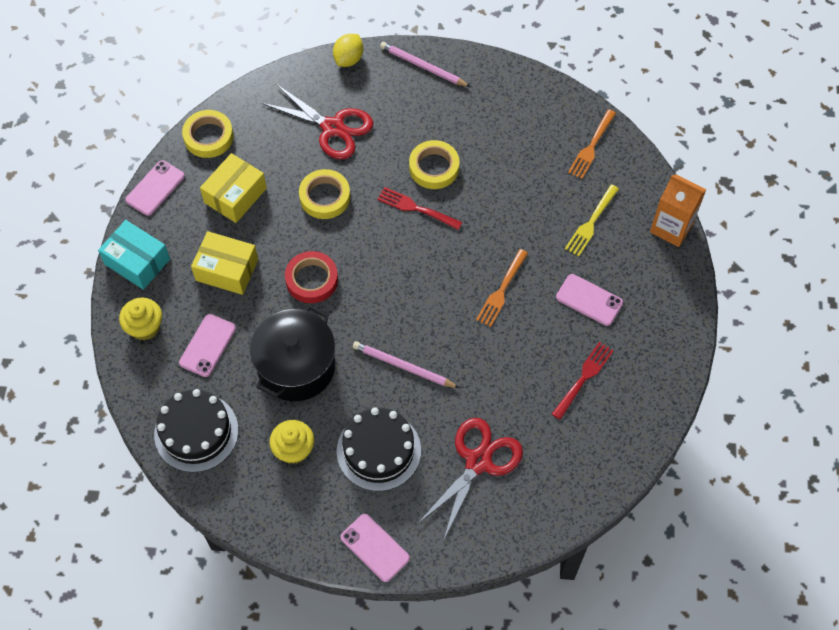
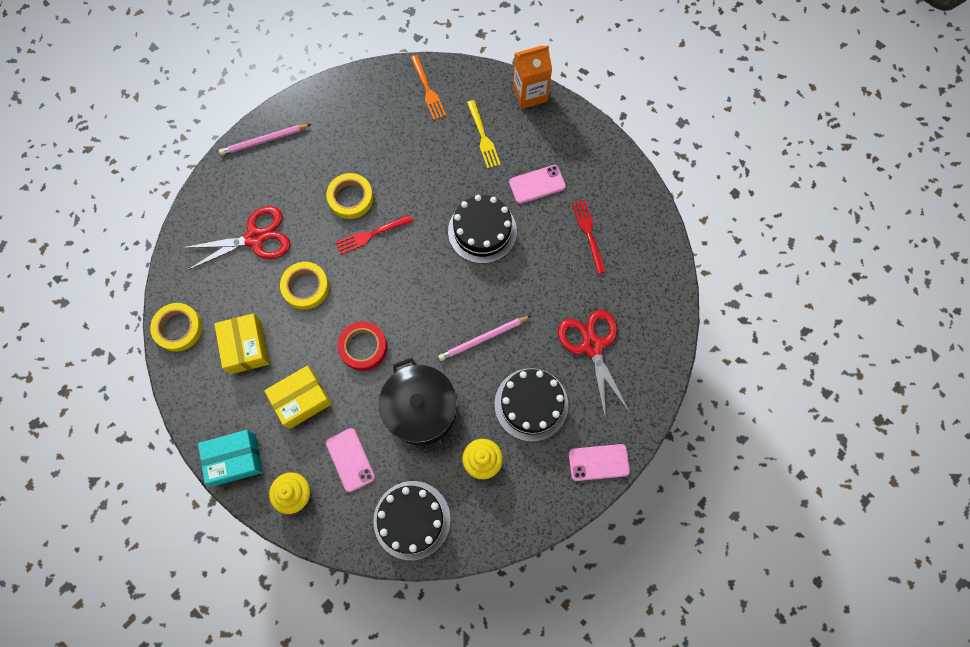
camera: 50 degrees left, 10 degrees up
(155, 188) = (185, 400): pink phone -> none
(349, 59) = (209, 183): yellow lemon -> none
(501, 290) = (482, 231): orange fork -> black cake

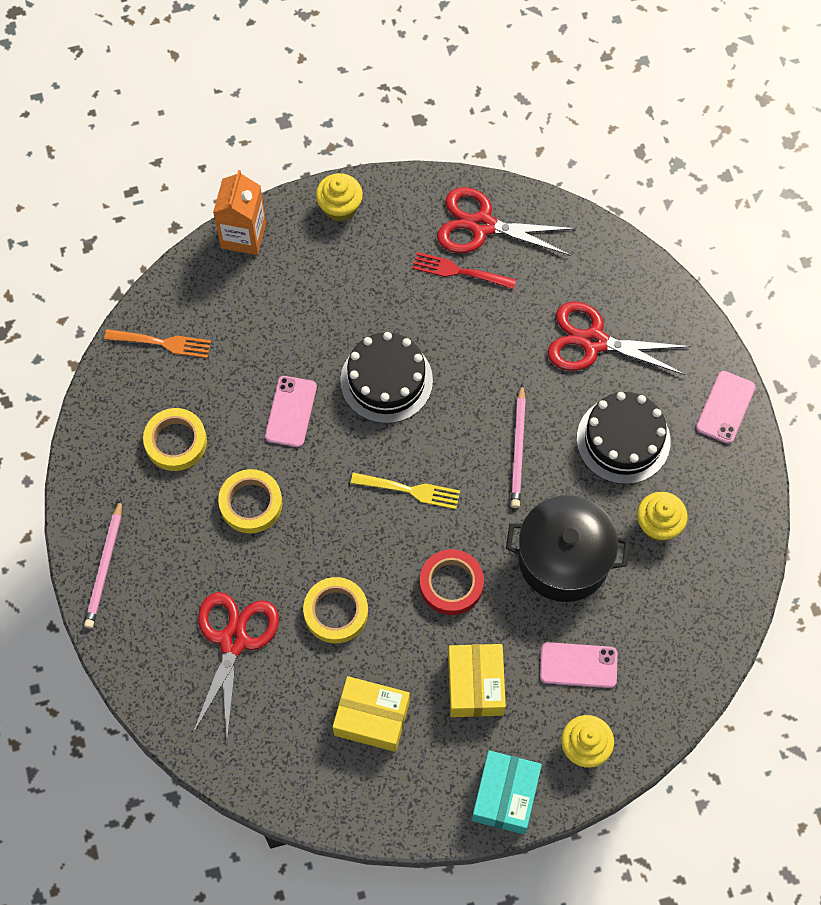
camera: 60 degrees left, 5 degrees down
(178, 328) = (299, 788): yellow tape -> yellow tape (176, 442)
(372, 234) = (314, 503): red fork -> none
(412, 520) = (683, 633): black cake -> none
(483, 136) = (265, 315): yellow fork -> yellow fork (409, 490)
(537, 184) = (365, 291): pink phone -> pink phone (291, 411)
(587, 137) = (340, 207): none -> yellow cupcake
(632, 229) = (482, 225): none -> red scissors

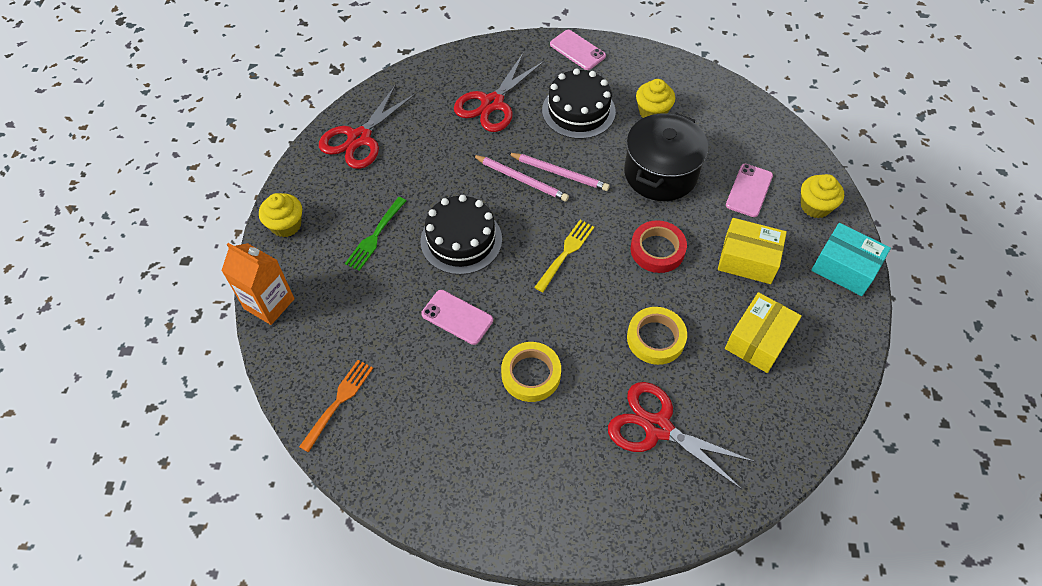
camera: 70 degrees left, 10 degrees down
(105, 567) = (546, 522): pink pencil -> pink pencil (521, 179)
(176, 442) = (444, 419): yellow tape -> none
(360, 296) = (375, 235): none -> green fork
(460, 271) = (391, 163): red fork -> none

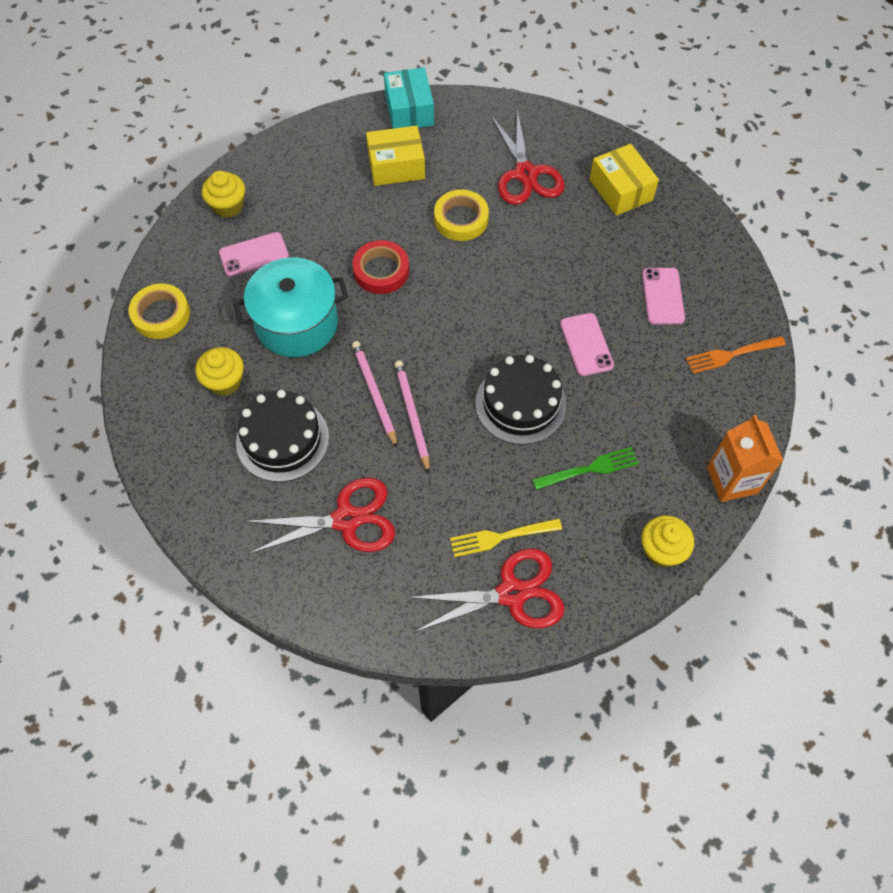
camera: 135 degrees left, 5 degrees up
(531, 374) = (573, 265): yellow tape -> yellow tape (161, 315)
(565, 254) = (451, 324): yellow fork -> yellow fork (502, 537)
(577, 50) = (195, 509): pink phone -> pink phone (663, 296)
(660, 173) = (297, 323): black pot -> turquoise pot
(748, 259) = (329, 213): yellow box -> yellow box (620, 190)
(845, 268) = (275, 157): turquoise box -> turquoise box (409, 110)

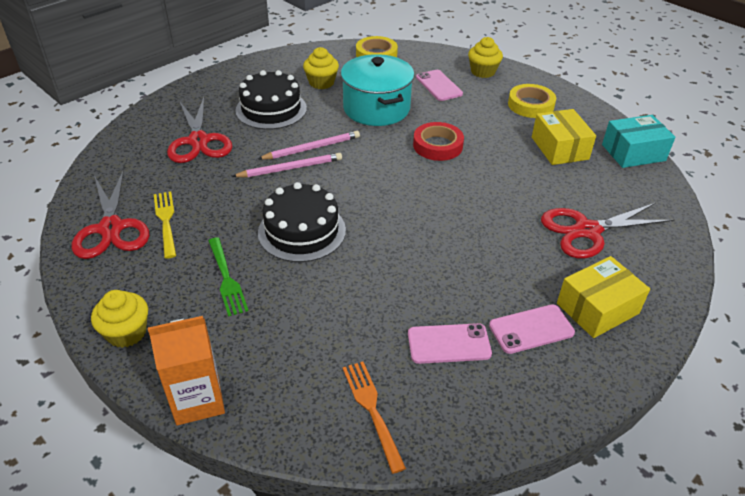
camera: 85 degrees right, 20 degrees down
(461, 219) = (511, 188): yellow tape -> yellow tape (530, 105)
(586, 344) = (373, 277): pink phone -> pink phone (531, 329)

